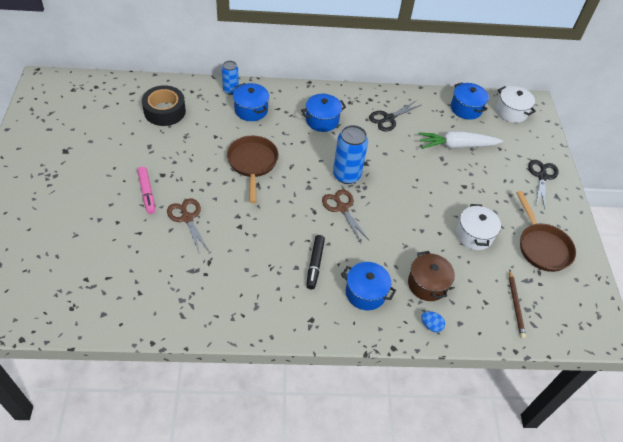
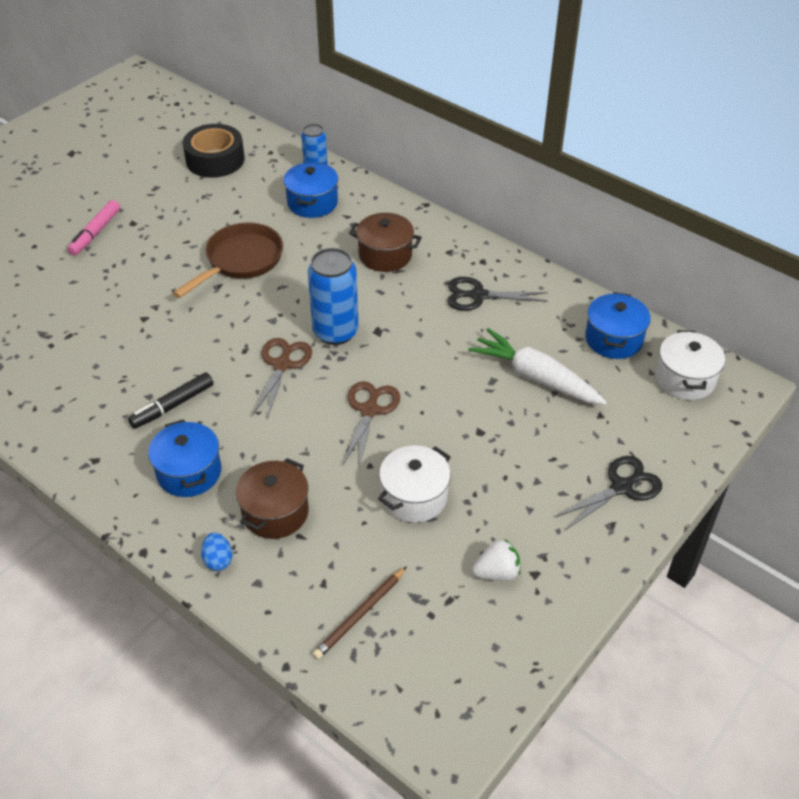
camera: 45 degrees right, 5 degrees down
(187, 218) = (102, 279): brown scissors -> brown scissors (369, 410)
(322, 120) = (385, 255): blue pot -> brown pot
(542, 246) = (497, 572): brown pan -> white strawberry

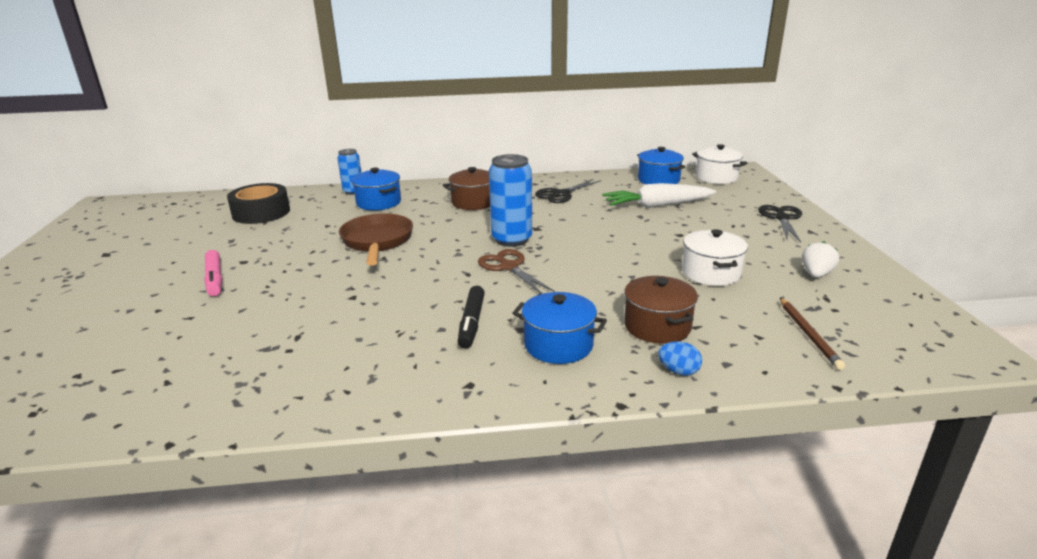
camera: 45 degrees left, 20 degrees down
(369, 410) = (606, 257): brown scissors -> none

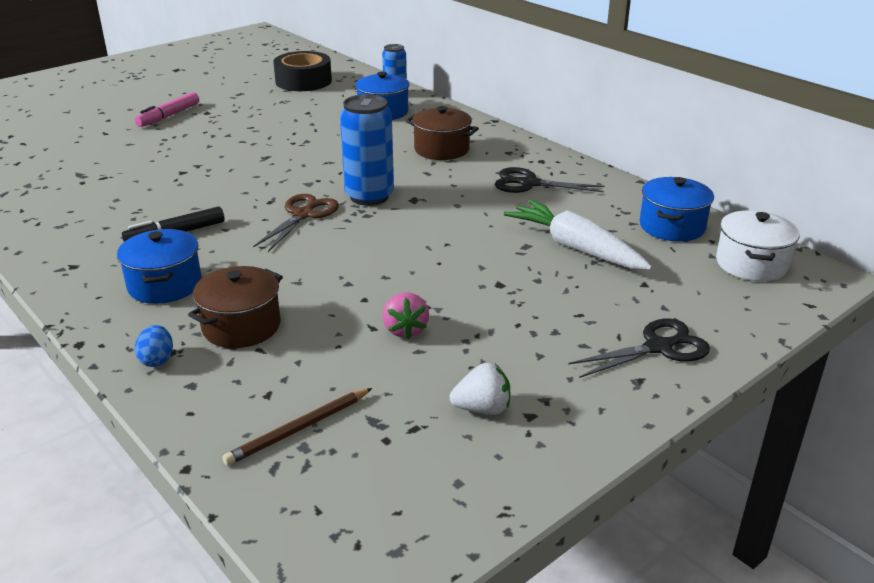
camera: 55 degrees right, 5 degrees up
(377, 242) = (296, 143): brown pan -> none
(711, 273) = (405, 330): white pot -> pink strawberry

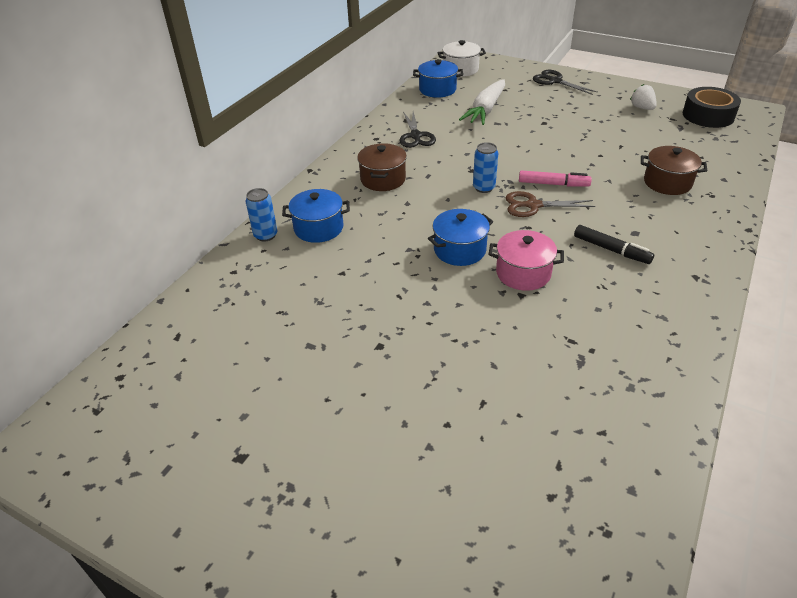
camera: 110 degrees left, 10 degrees up
(157, 360) = (723, 197): blue egg -> none
(165, 285) = (667, 225): blue pot -> blue pot (459, 250)
(169, 116) = (406, 373): pink marker -> pink marker (553, 184)
(207, 180) = (523, 273): none -> pink pot
(298, 429) = (709, 142): brown pencil -> none
(303, 81) = (250, 309): black tape -> black tape (708, 115)
(369, 196) = (483, 188): blue can -> blue can, size x0.61
(405, 330) = (612, 137): pink strawberry -> none

